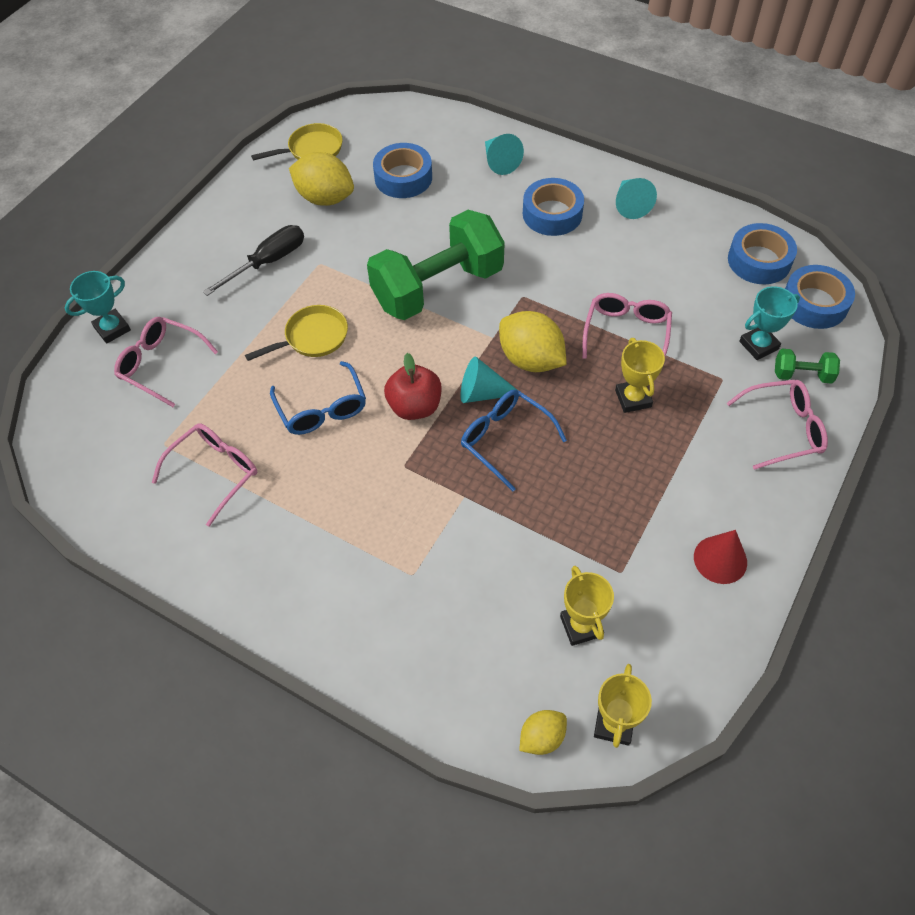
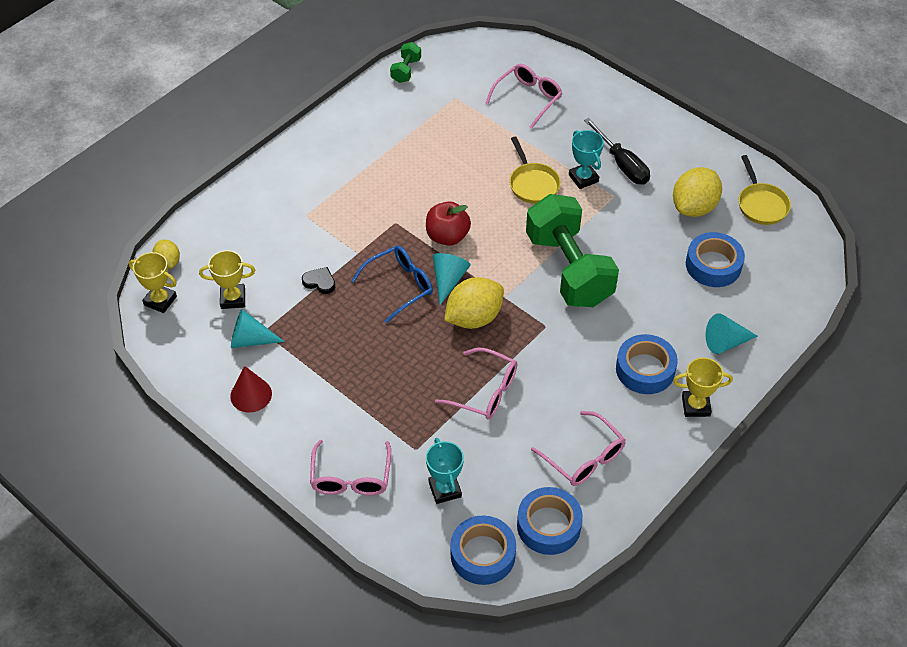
camera: 100 degrees right, 5 degrees down
(112, 329) = (570, 74): turquoise trophy -> turquoise trophy (583, 178)
(215, 472) = (423, 122): pink glasses -> pink glasses (584, 458)
(322, 409) = (461, 183): blue glasses -> none
(523, 528) = (320, 282): none -> black heart
(630, 205) = (647, 436): turquoise cone -> turquoise cone (250, 340)
(633, 398) = (414, 378): yellow trophy -> yellow trophy (696, 406)
(802, 375) = (402, 513): green dumbbell -> green dumbbell (406, 70)

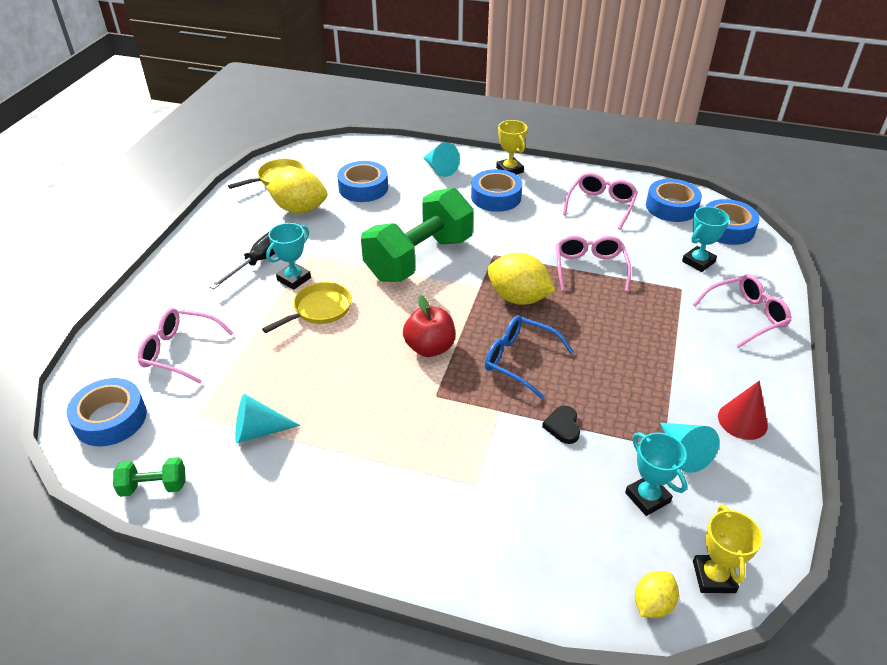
camera: 115 degrees left, 10 degrees down
(233, 299) = (647, 497): yellow trophy -> turquoise trophy
(448, 280) = (486, 328): turquoise cone -> turquoise cone (258, 431)
(478, 58) = (110, 419): none -> blue tape

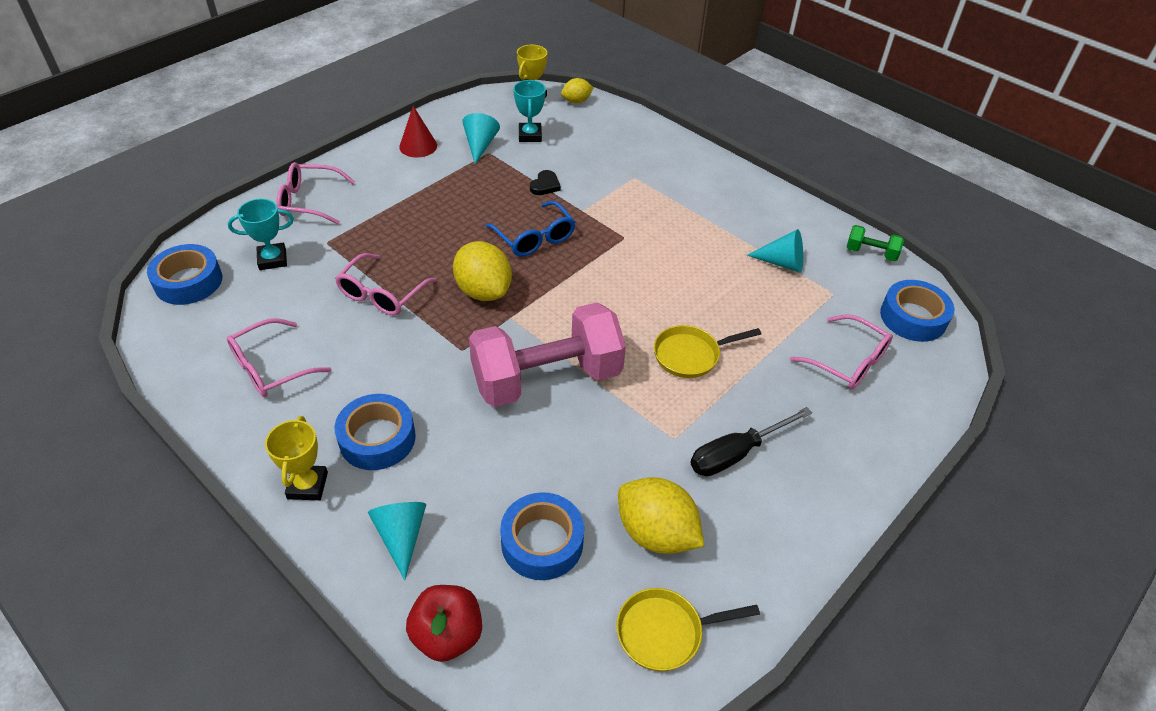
camera: 155 degrees left, 5 degrees up
(294, 279) = (705, 407): turquoise trophy -> none
(419, 258) = (547, 378): green dumbbell -> pink dumbbell
(430, 348) = (603, 276): red apple -> red apple (447, 635)
(671, 207) = (198, 332): blue tape -> none

